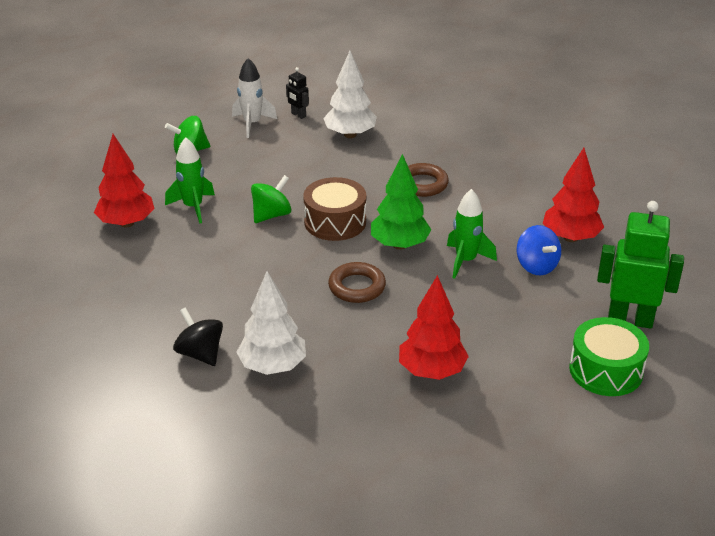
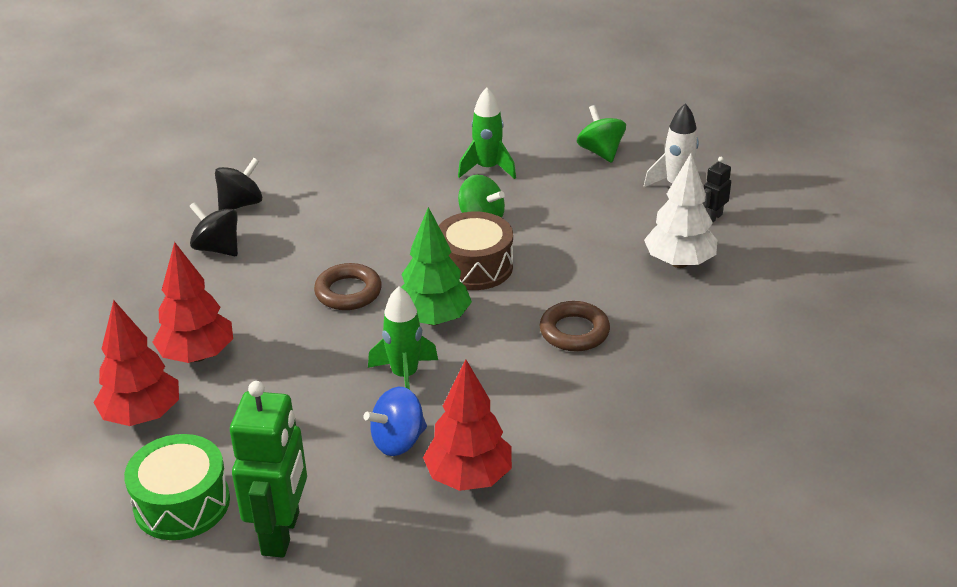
camera: 85 degrees right, 0 degrees up
(126, 223) = (451, 134): red tree -> red tree (142, 415)
(273, 366) = (217, 248): white tree -> black spinning top

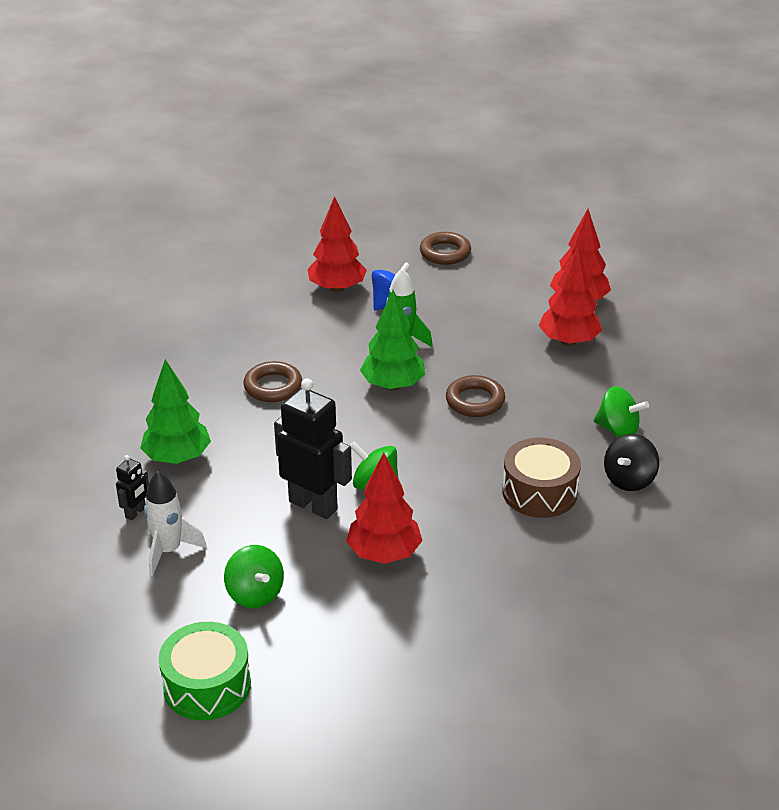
camera: 170 degrees right, 0 degrees up
(182, 503) = (515, 260): green drum -> green drum (207, 685)
(217, 248) = (618, 430): black spinning top -> green spinning top
(281, 533) = (445, 253): green robot -> brown ring
(474, 266) = (370, 435): brown drum -> brown drum (539, 492)
(487, 169) = (384, 554): green rocket -> red tree
(543, 209) = (313, 505): none -> black robot
(679, 262) = (177, 458): white tree -> green tree

